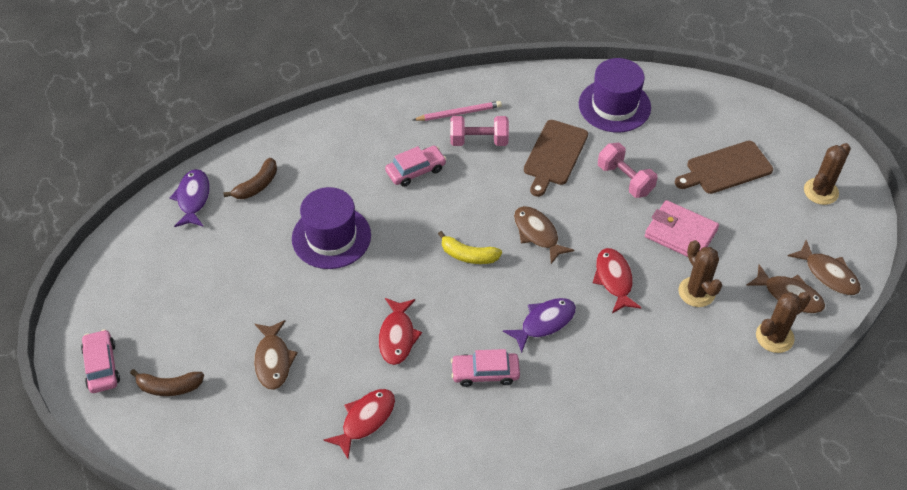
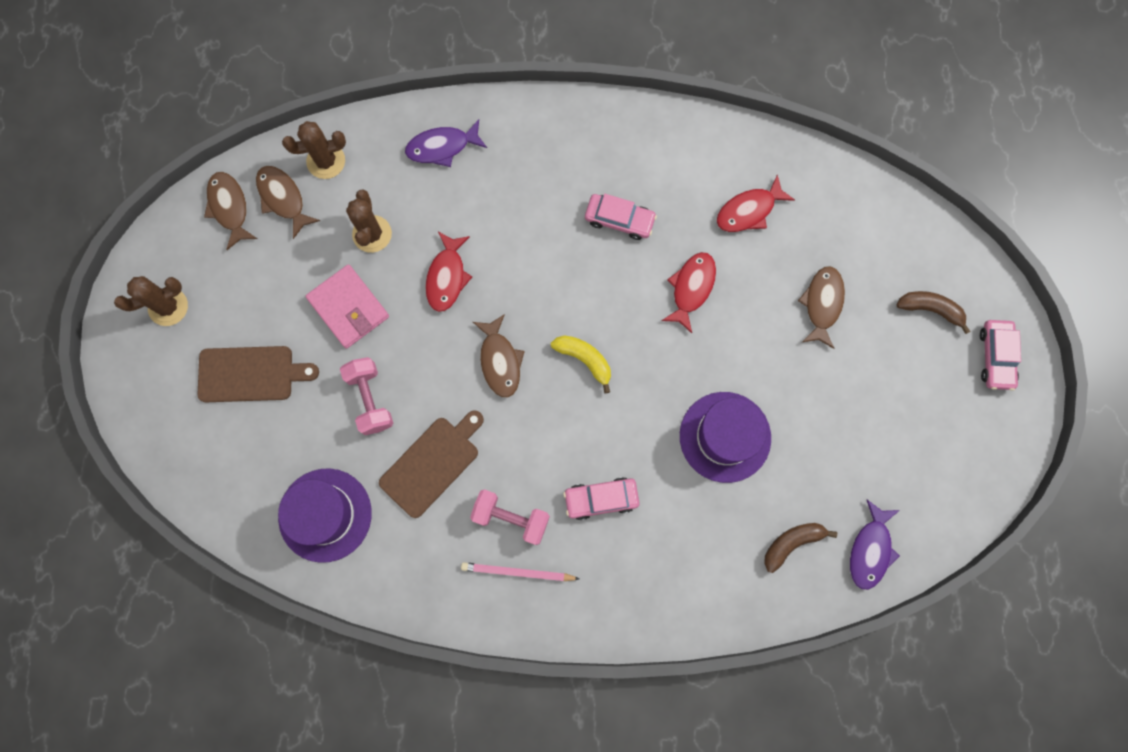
camera: 160 degrees left, 25 degrees up
(544, 323) = (540, 253): purple fish -> purple fish (442, 147)

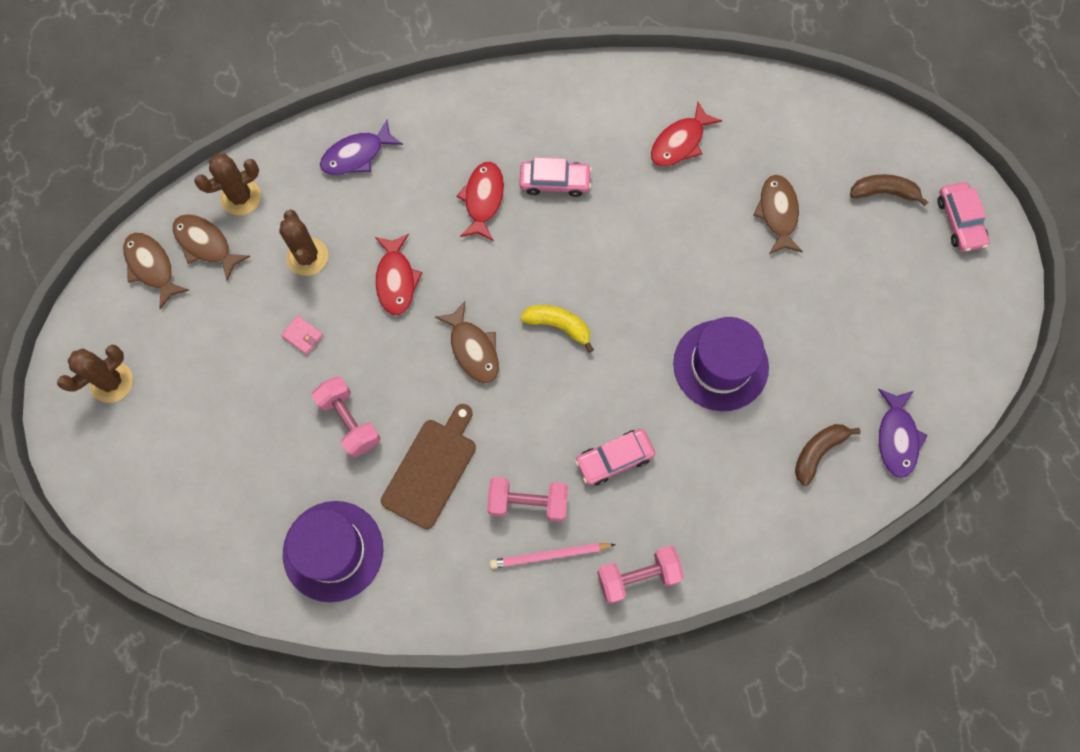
camera: 15 degrees left, 5 degrees down
(250, 374) = (216, 428): brown cutting board -> none
(348, 308) = (302, 336): pink wallet -> pink wallet, size x0.46
(592, 613) = (638, 576): none -> pink dumbbell
(691, 288) = (645, 230): red fish -> red fish (483, 199)

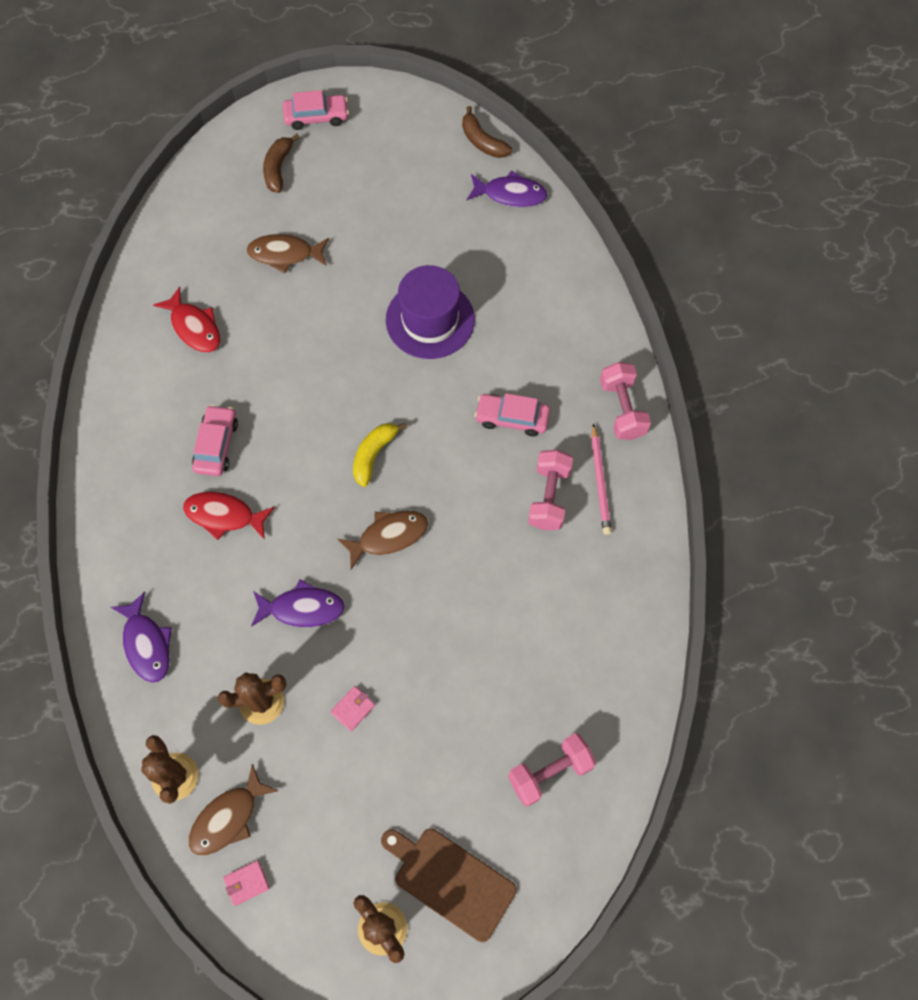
camera: 85 degrees left, 5 degrees down
(152, 267) = (246, 883): brown fish -> pink wallet
(333, 551) = (586, 683): purple hat -> none
(349, 421) = (453, 662): pink dumbbell -> pink dumbbell (550, 772)
(396, 280) = (302, 608): red fish -> purple fish
(431, 469) = (510, 583): brown cutting board -> brown cutting board (451, 881)
(614, 459) = (512, 418): pink car -> pink car turned 120 degrees clockwise
(818, 452) = (518, 254): brown banana -> brown banana (482, 141)

